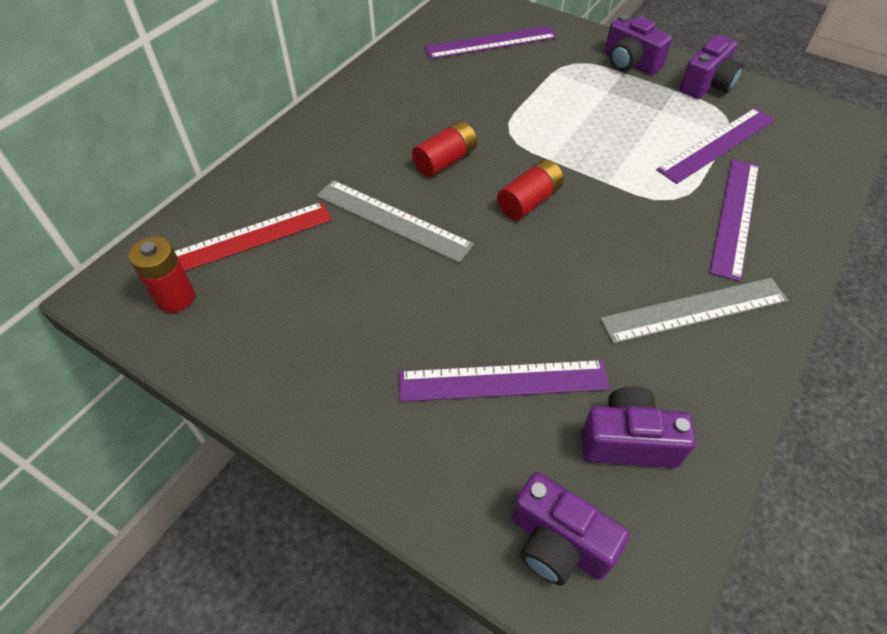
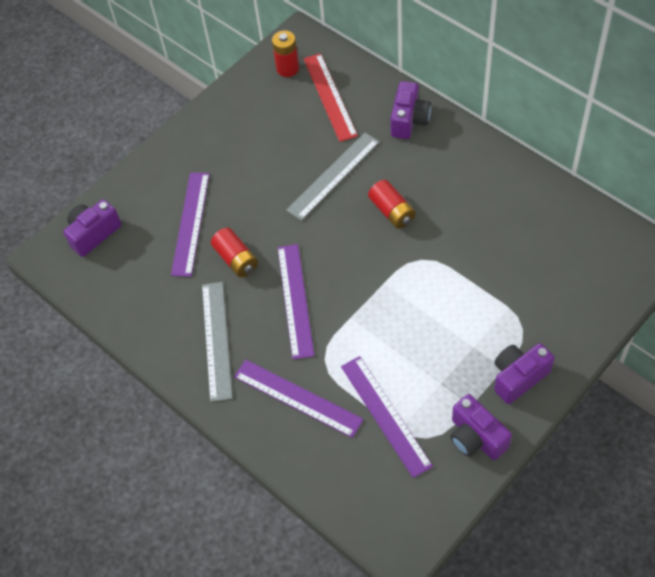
camera: 105 degrees right, 5 degrees up
(491, 43) = (561, 263): purple ruler -> purple ruler (295, 300)
(529, 201) = (338, 260): red battery -> red battery (236, 259)
(628, 441) = (137, 277): purple camera -> purple camera (409, 120)

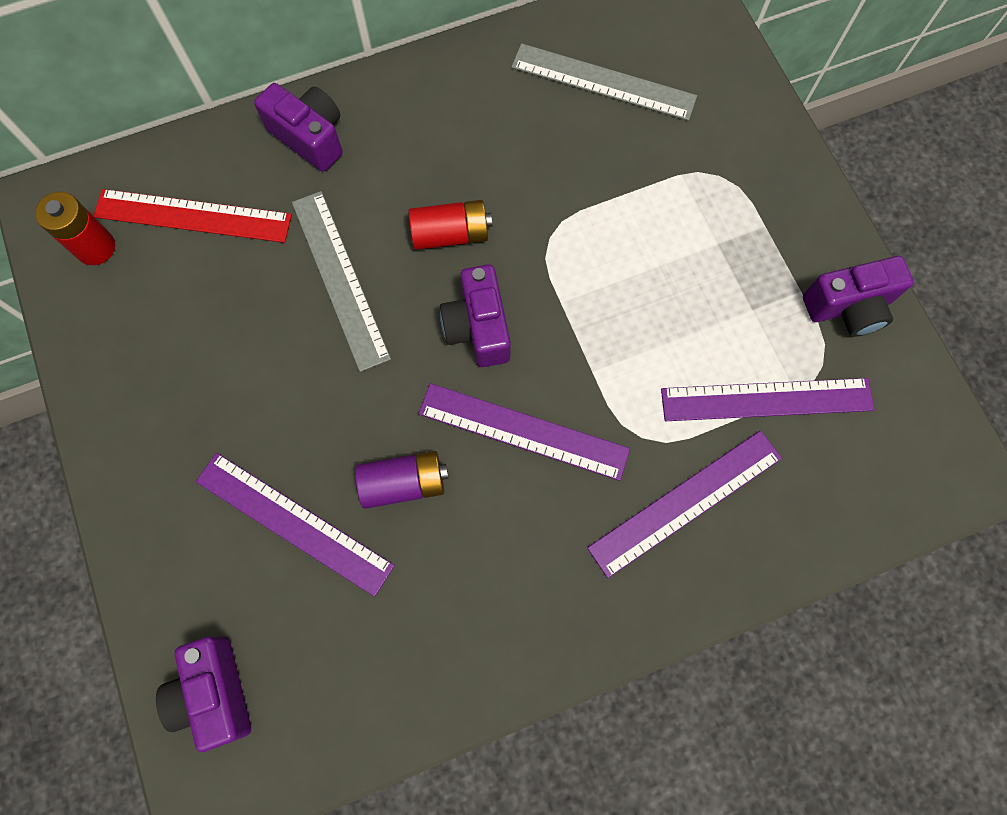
camera: 70 degrees left, 15 degrees up
(216, 340) = (530, 576): grey ruler -> grey ruler (603, 82)
(236, 259) = (404, 483): red battery -> purple battery
(518, 377) = (786, 216): purple camera -> purple camera (478, 327)

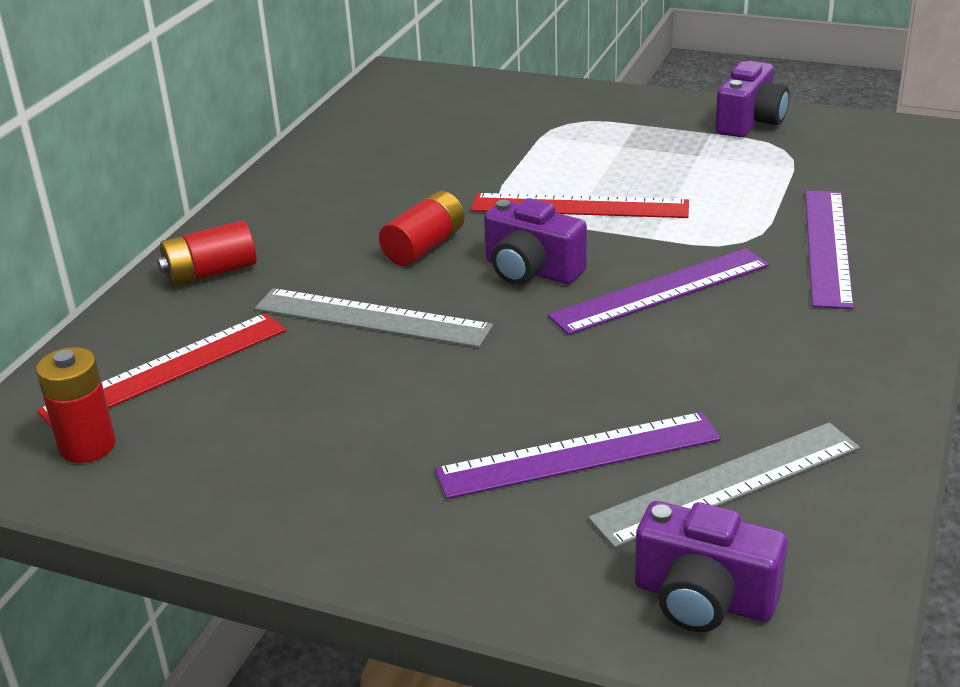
camera: 45 degrees left, 40 degrees down
(310, 137) = (211, 273): purple camera -> red battery
(404, 483) = (625, 372): purple battery -> none
(595, 288) = (579, 206): none -> red ruler
(603, 82) = (411, 132): grey ruler -> grey ruler (727, 483)
(766, 399) = (782, 179): purple ruler -> none

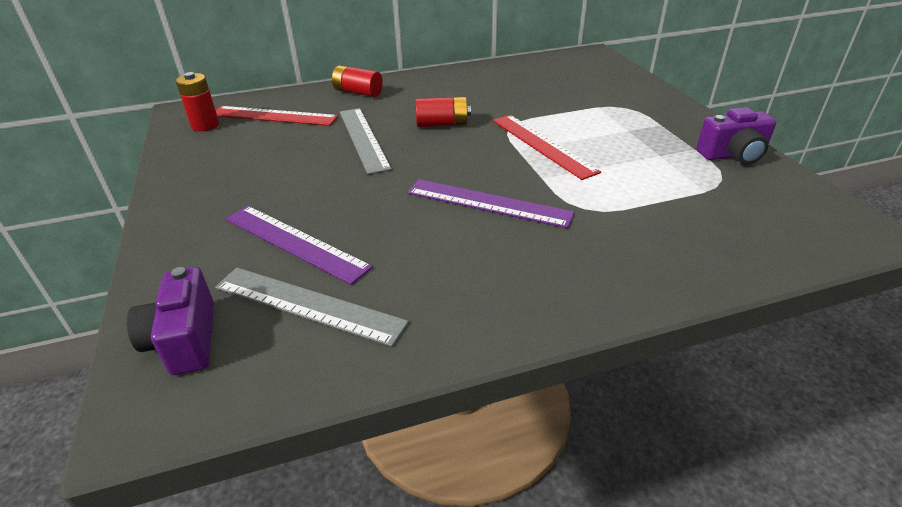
camera: 50 degrees right, 5 degrees up
(531, 271) = (457, 158): purple camera -> none
(828, 246) = (625, 241): purple ruler -> none

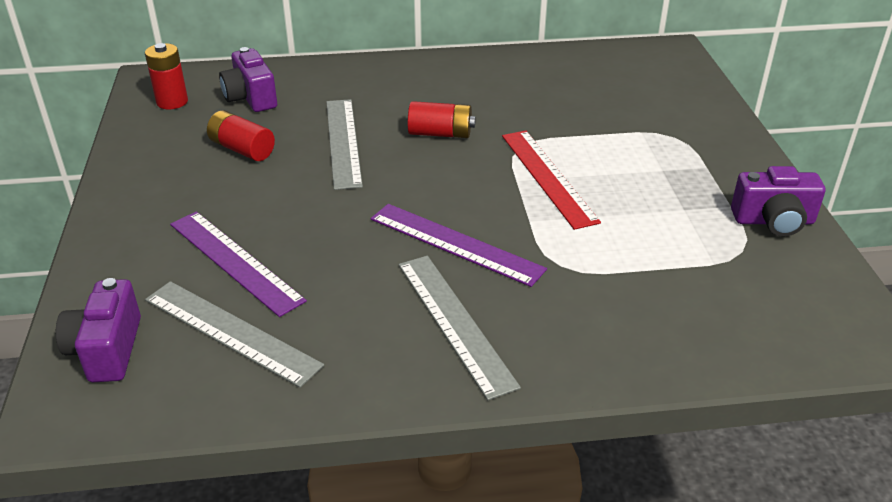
camera: 10 degrees right, 0 degrees up
(274, 116) = (251, 98): red ruler -> purple camera
(358, 92) = (356, 76): red battery -> red battery (242, 149)
(514, 266) = (454, 322): none -> grey ruler

